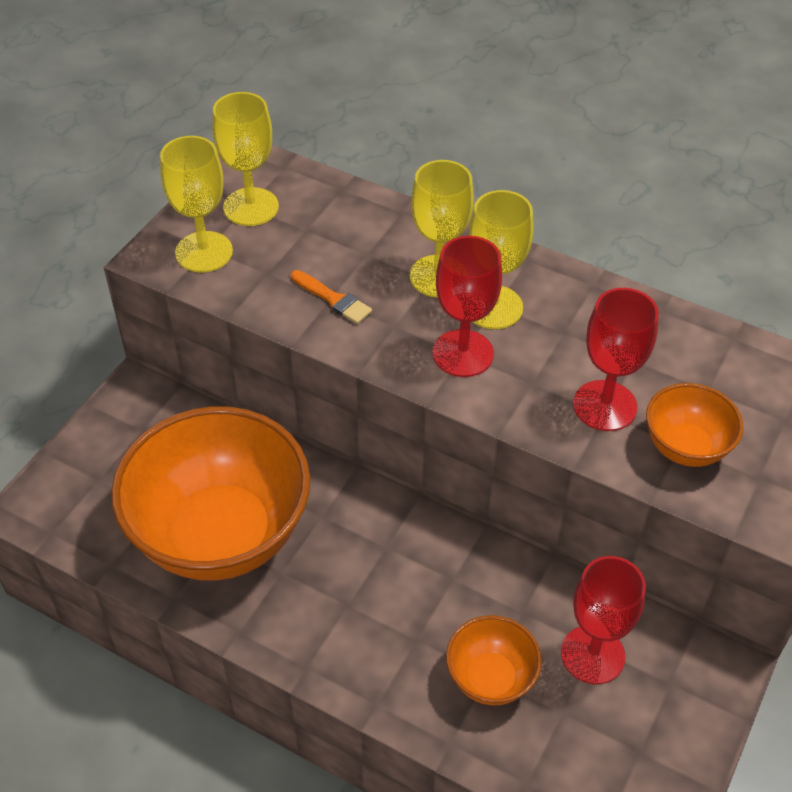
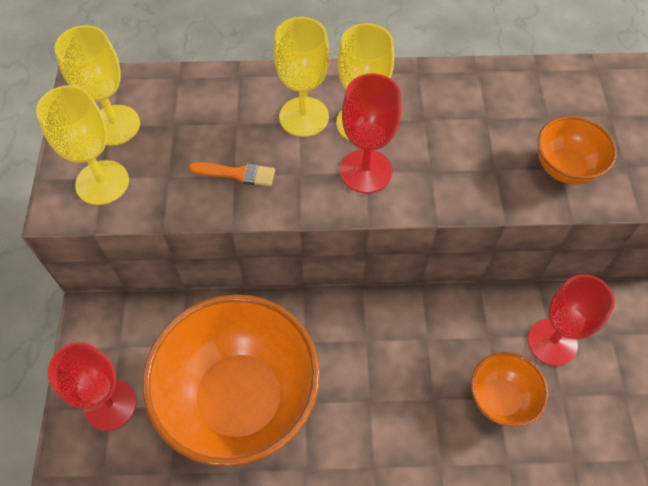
camera: 30 degrees left, 10 degrees up
(605, 406) = (492, 163): red goblet -> red goblet (110, 404)

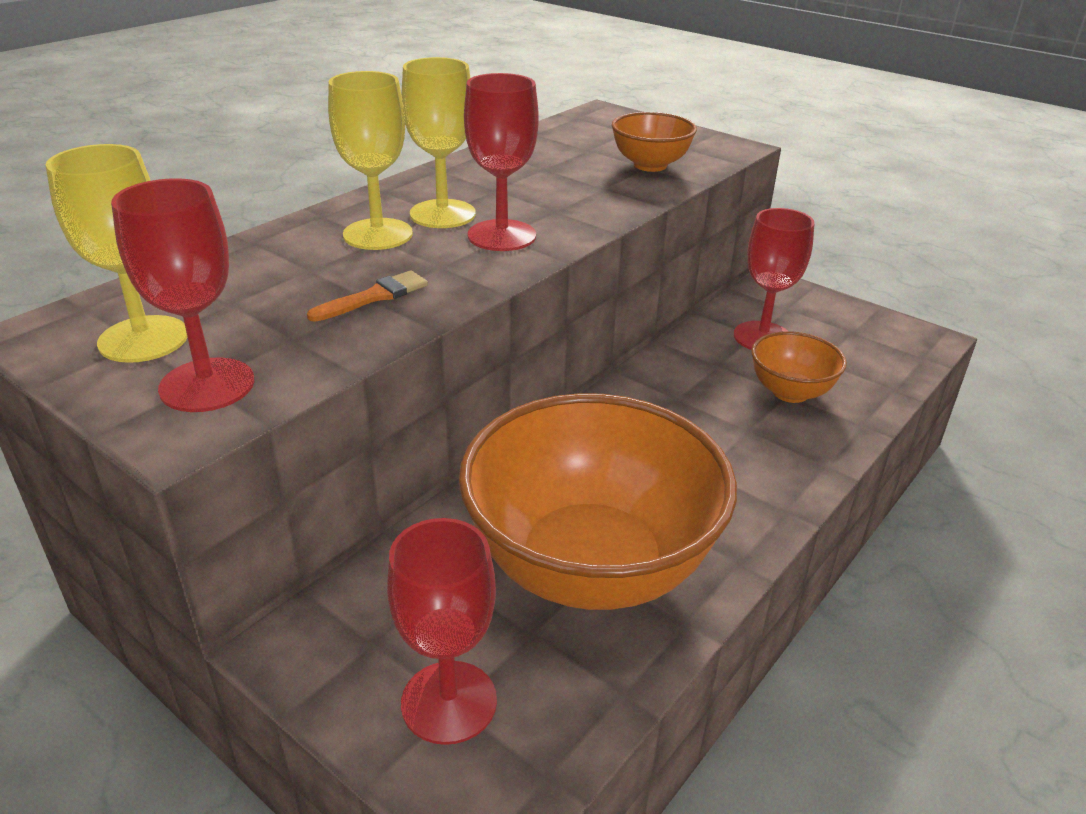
camera: 50 degrees left, 25 degrees down
(102, 182) = (207, 385): yellow goblet -> red goblet

